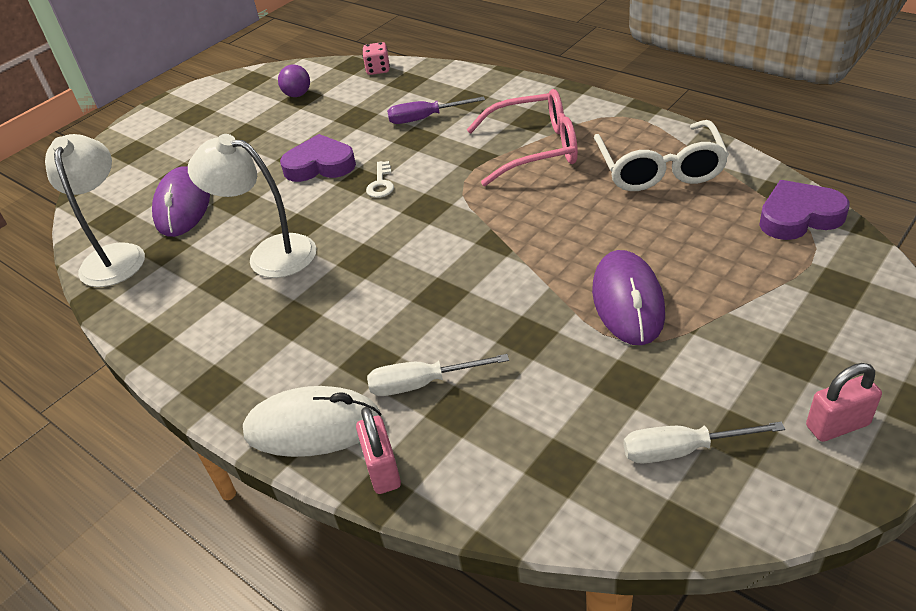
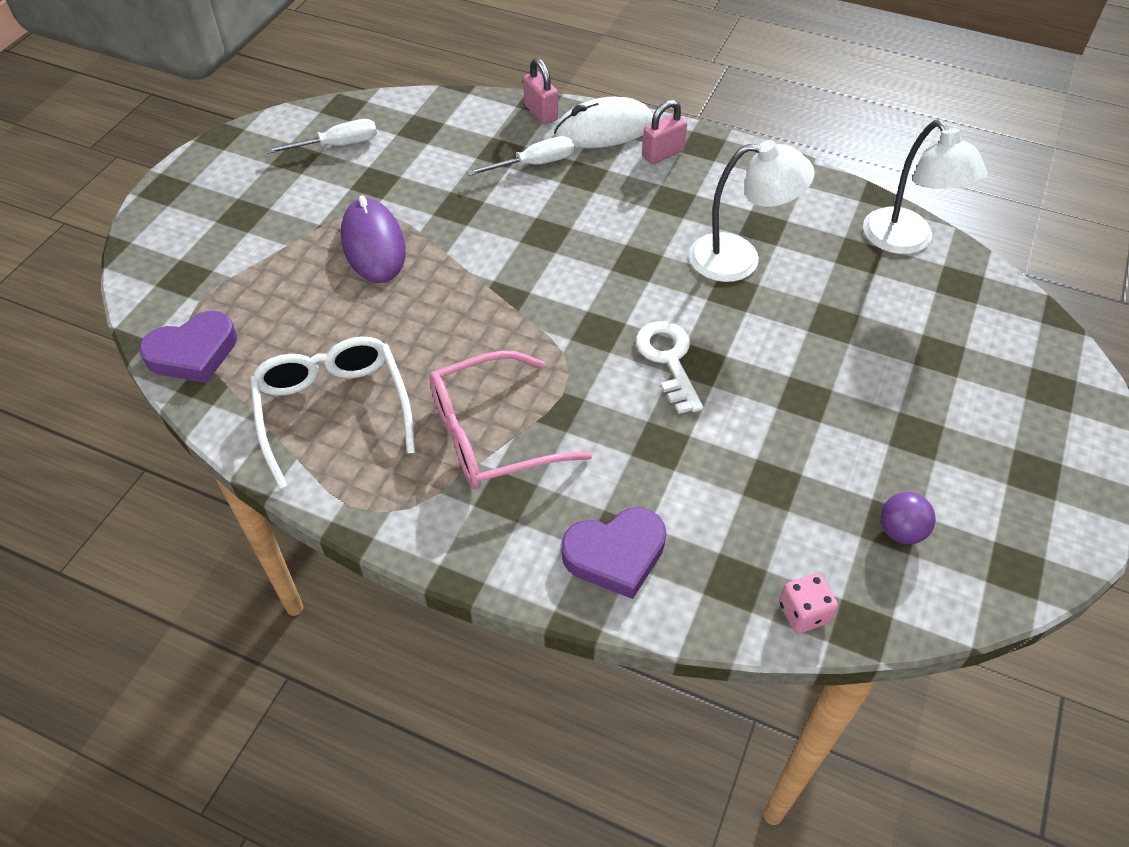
camera: 160 degrees right, 10 degrees up
(183, 206) = (890, 307): purple mouse -> none
(320, 165) = (764, 384): purple heart -> purple heart (615, 555)
(381, 183) = (668, 360): white key -> white key, size x1.61
(425, 118) = (664, 486): purple screwdriver -> none
(837, 425) = (227, 171): pink padlock -> pink padlock (662, 154)

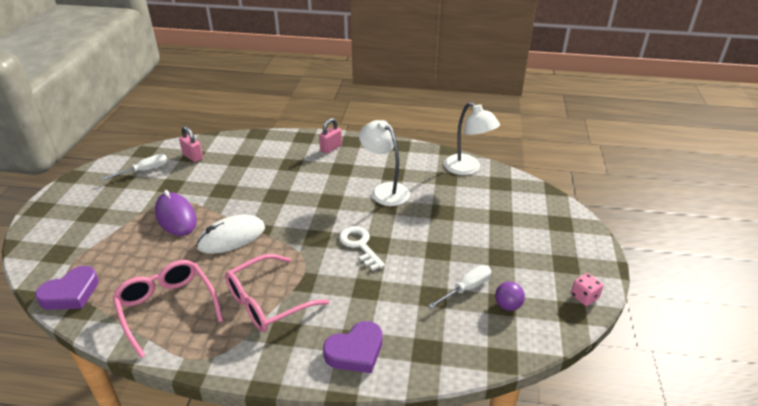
camera: 15 degrees left, 15 degrees down
(333, 410) = (167, 308): white glasses -> pink glasses
(534, 164) = (261, 163): white screwdriver -> white screwdriver (466, 288)
(541, 113) = (260, 139): pink padlock -> pink padlock (193, 157)
(604, 129) = (296, 141): white mouse -> white mouse (231, 237)
(739, 259) = (385, 190): white lamp -> white lamp turned 120 degrees counterclockwise
(803, 613) = (469, 358): pink dice -> pink dice (584, 297)

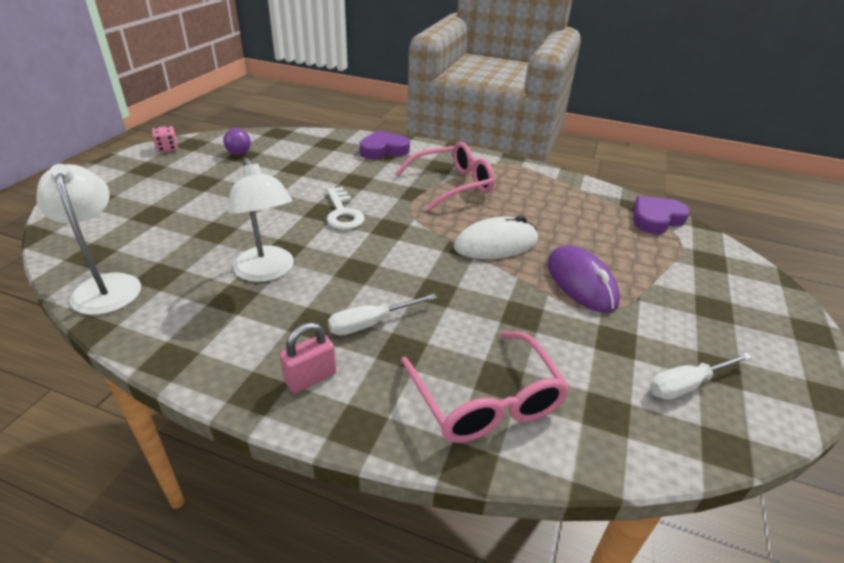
camera: 170 degrees left, 0 degrees up
(167, 308) = (548, 194): pink glasses -> pink glasses (486, 400)
(193, 157) = (604, 408): pink padlock -> none
(466, 288) = (262, 167): white screwdriver -> white screwdriver (371, 323)

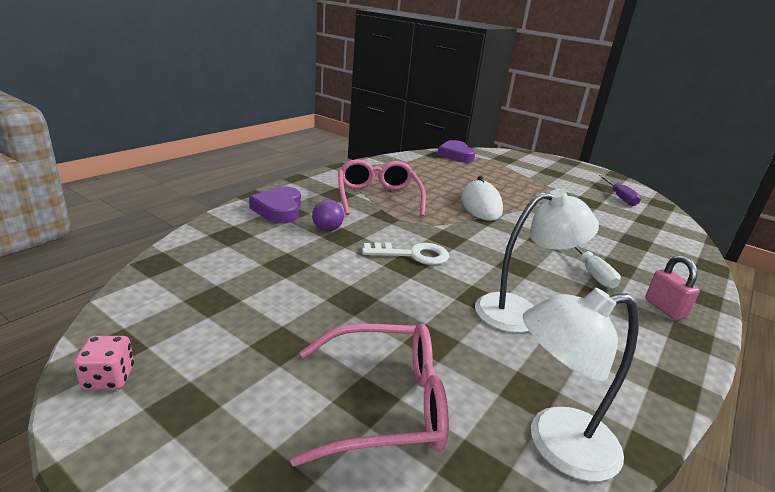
camera: 75 degrees left, 10 degrees down
(239, 153) = (203, 302): purple ball -> purple ball (327, 229)
(486, 400) = (656, 249): pink glasses -> pink glasses (385, 404)
(581, 282) = (530, 194): purple mouse -> none
(687, 385) = (620, 197): white screwdriver -> purple screwdriver

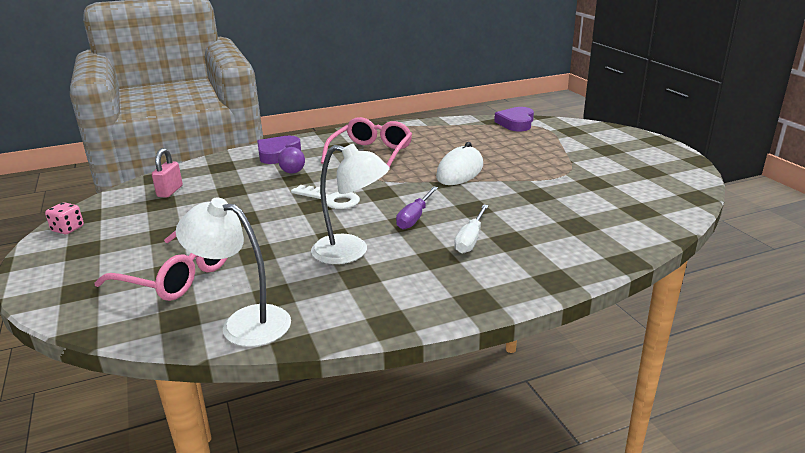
camera: 35 degrees right, 0 degrees up
(620, 197) = (648, 183): purple screwdriver -> purple screwdriver (415, 217)
(664, 308) = (491, 279): pink padlock -> pink padlock (170, 191)

